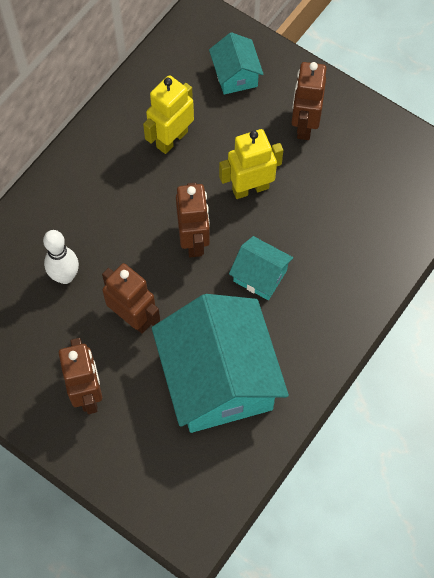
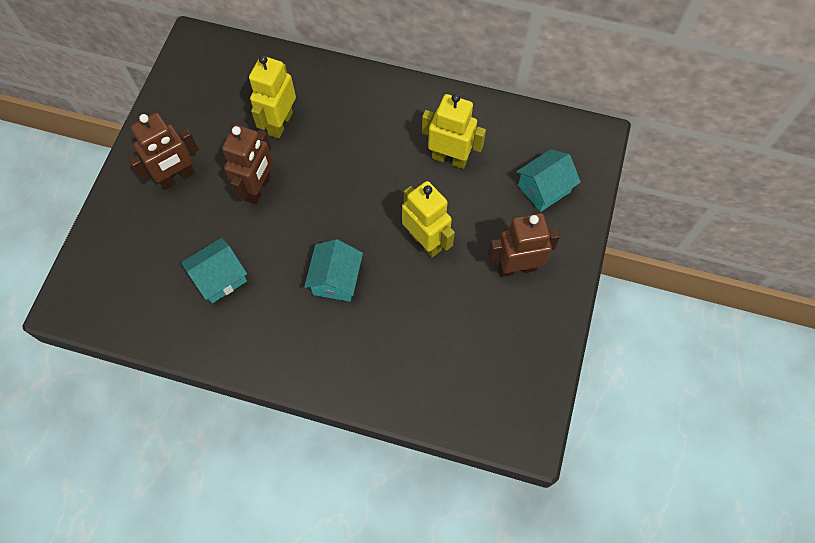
camera: 70 degrees right, 0 degrees up
(65, 276) = (280, 123): white bowling pin -> yellow robot
(194, 240) = (352, 211): brown robot -> none
(219, 379) = (220, 278): turquoise house -> turquoise house, size x0.46

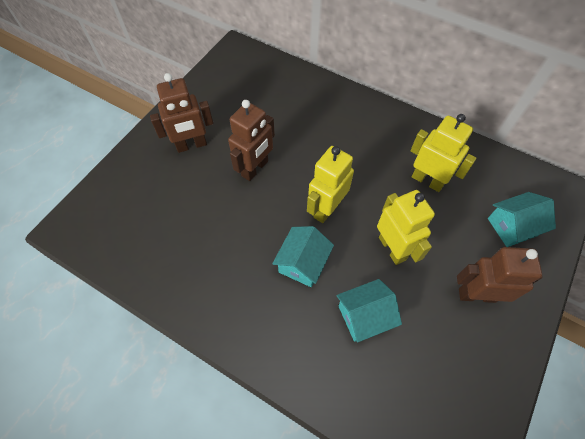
camera: 15 degrees right, 5 degrees down
(220, 278) = (201, 236): turquoise house -> turquoise house (364, 316)
(280, 123) = (287, 121): yellow robot -> yellow robot (326, 209)

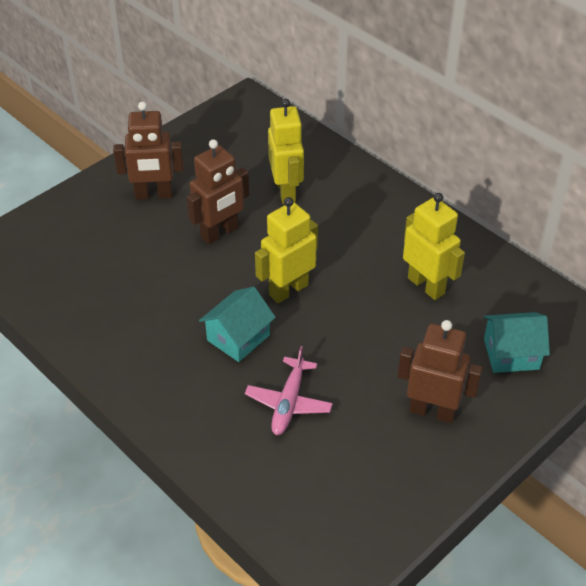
camera: 15 degrees right, 15 degrees down
(364, 316) = (288, 402): turquoise house -> pink plane
(392, 248) = (351, 345): yellow robot -> yellow robot (286, 191)

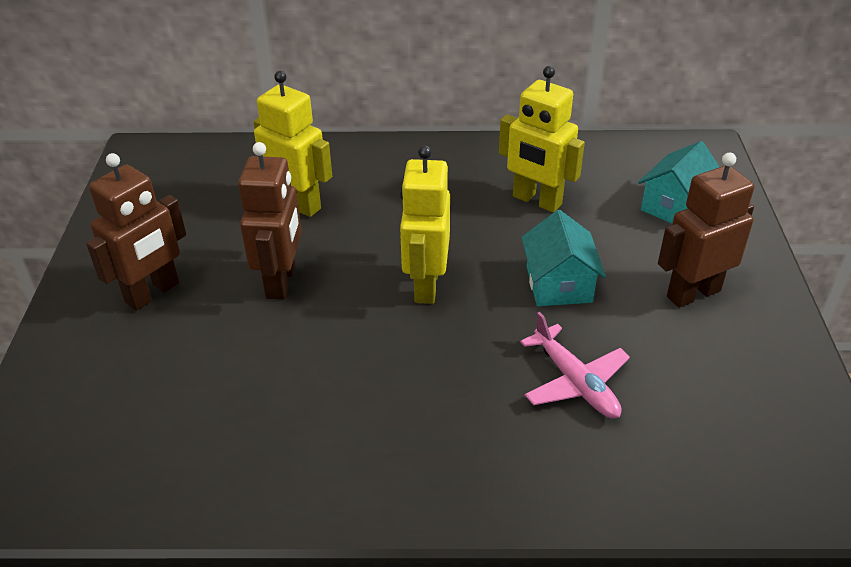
camera: 45 degrees left, 5 degrees down
(238, 338) = (441, 362): turquoise house -> turquoise house (559, 284)
(426, 285) = (536, 201): yellow robot -> yellow robot turned 150 degrees counterclockwise

